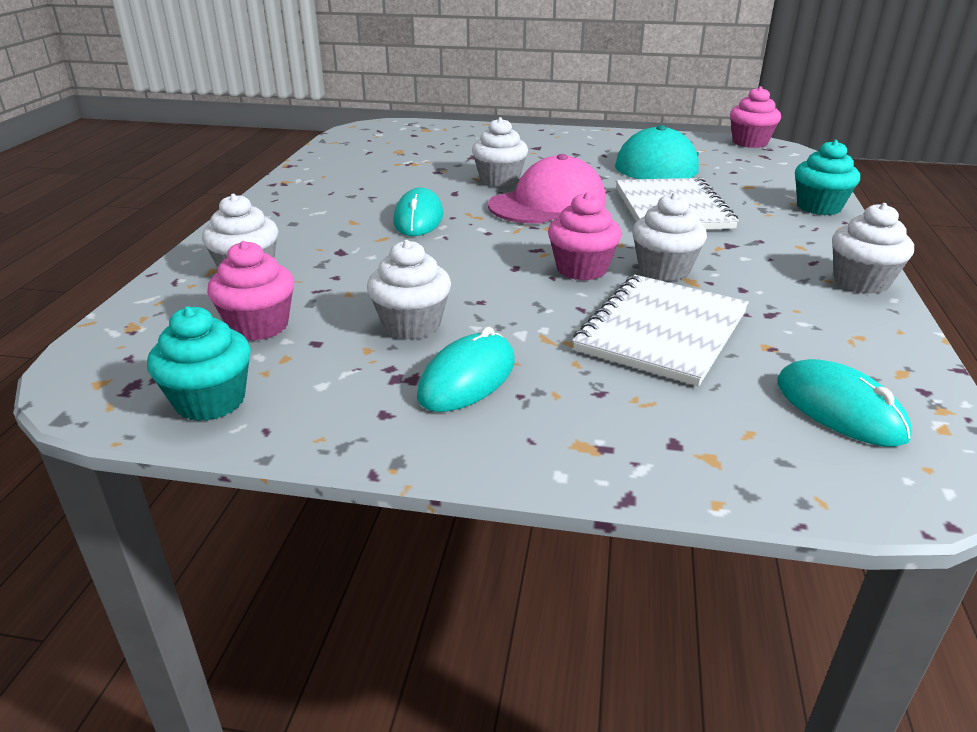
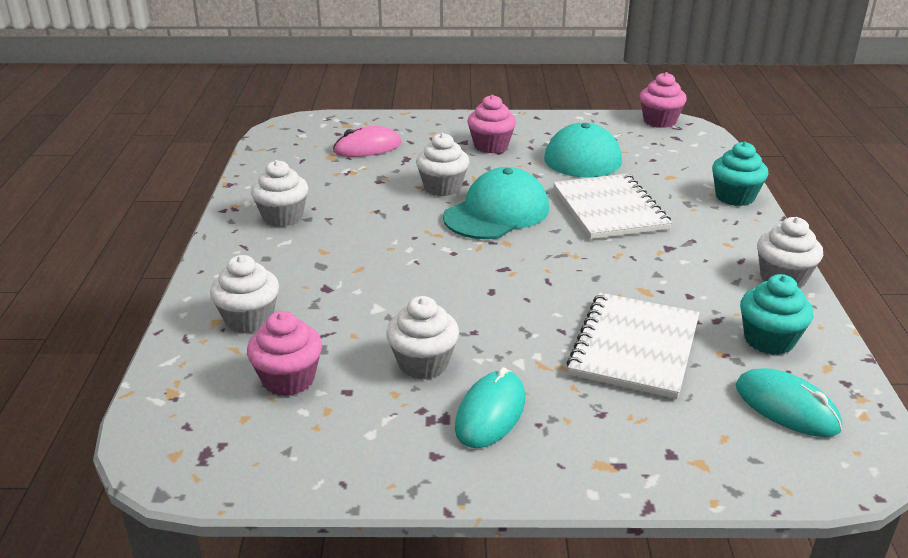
camera: 10 degrees left, 0 degrees up
(210, 401) = (282, 461): turquoise cupcake -> turquoise cupcake (769, 340)
(418, 218) = (384, 242): turquoise mouse -> none
(437, 146) = (367, 148): none -> pink mouse
(548, 203) = (497, 213): pink cap -> turquoise cap
(581, 269) = (550, 287): pink cupcake -> pink cupcake (491, 146)
(664, 270) = (620, 281): white cupcake -> white cupcake (283, 217)

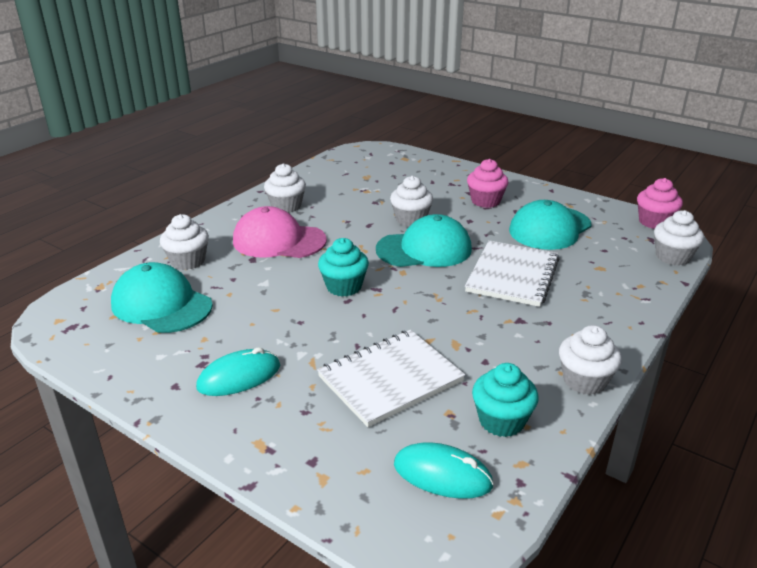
camera: 35 degrees right, 0 degrees up
(288, 379) = (161, 304): pink cupcake -> turquoise cap
(328, 257) = (279, 240): none -> pink cap
(367, 148) = (397, 177): pink mouse -> none
(423, 363) = (243, 328): white cupcake -> white cupcake (672, 257)
(734, 197) = (636, 302): turquoise cupcake -> turquoise cupcake (344, 287)
(786, 407) = (442, 474): turquoise mouse -> turquoise mouse turned 60 degrees counterclockwise

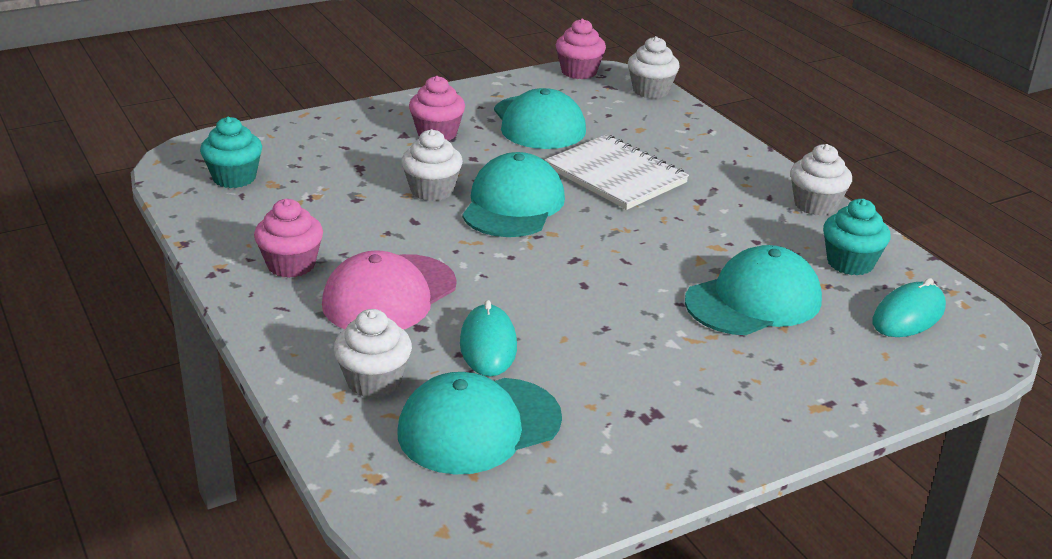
camera: 65 degrees left, 0 degrees up
(239, 377) = (690, 395): turquoise mouse -> turquoise mouse (488, 345)
(286, 206) = (291, 265): white cupcake -> pink cupcake
(344, 287) = (552, 278): turquoise cupcake -> turquoise cupcake (234, 178)
(390, 379) = (754, 300): white notebook -> turquoise cap

